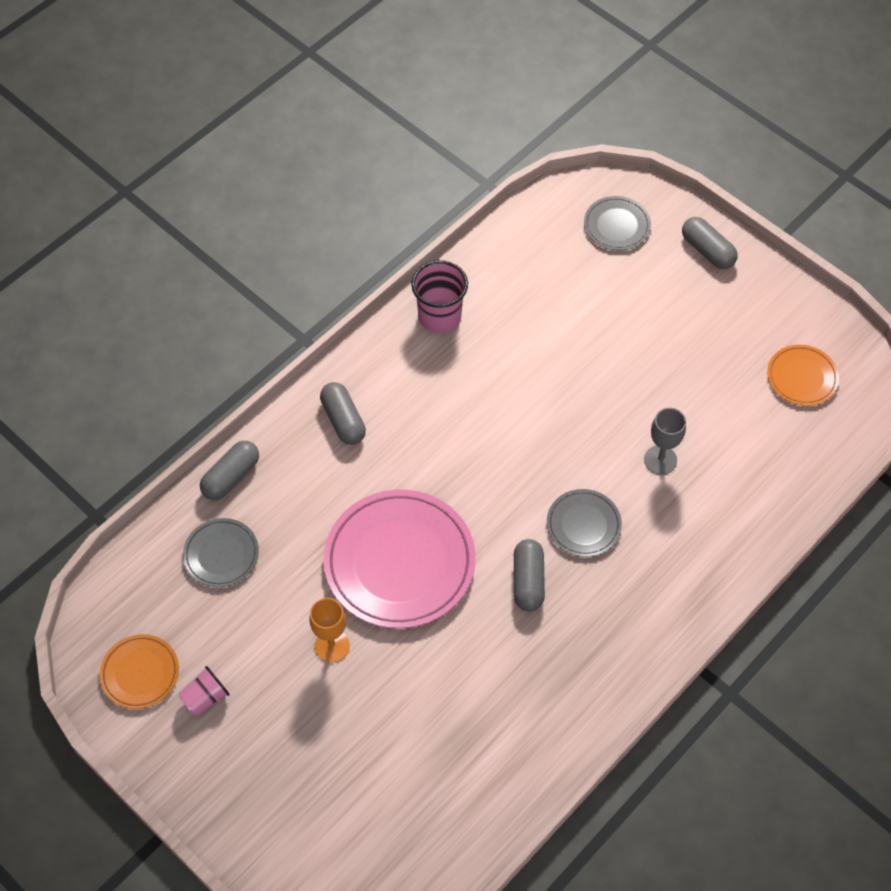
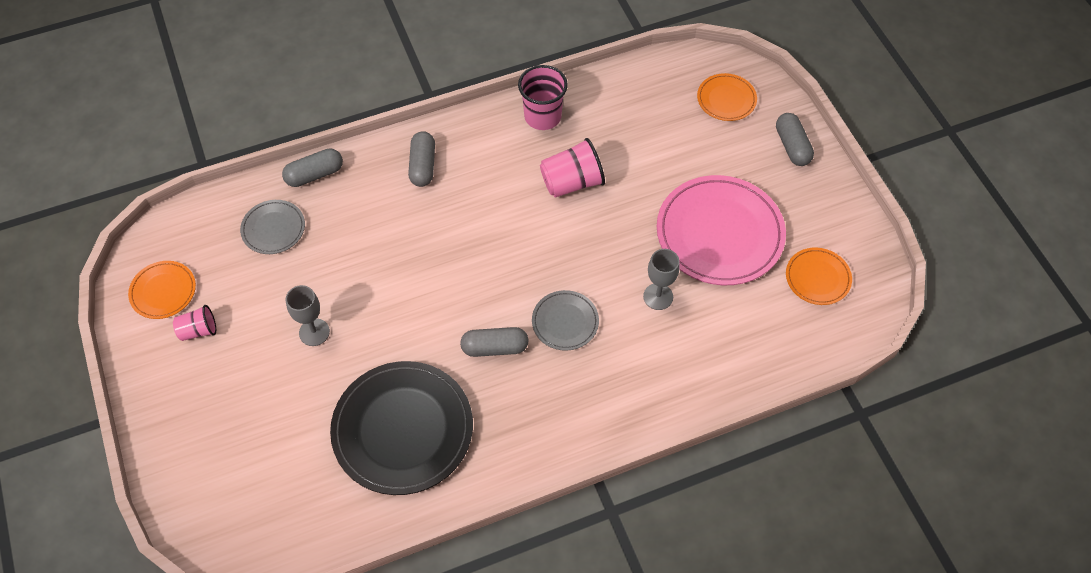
camera: 25 degrees right, 0 degrees up
(332, 646) = (314, 332): orange goblet -> grey goblet
(399, 562) = (403, 290): pink plate -> pink plate (719, 233)
(483, 705) = (403, 430): none -> black plate
(509, 376) = (572, 182): none -> pink cup
(528, 581) = (495, 347): grey capsule -> grey capsule turned 60 degrees clockwise
(617, 225) = (726, 99): grey plate -> orange plate

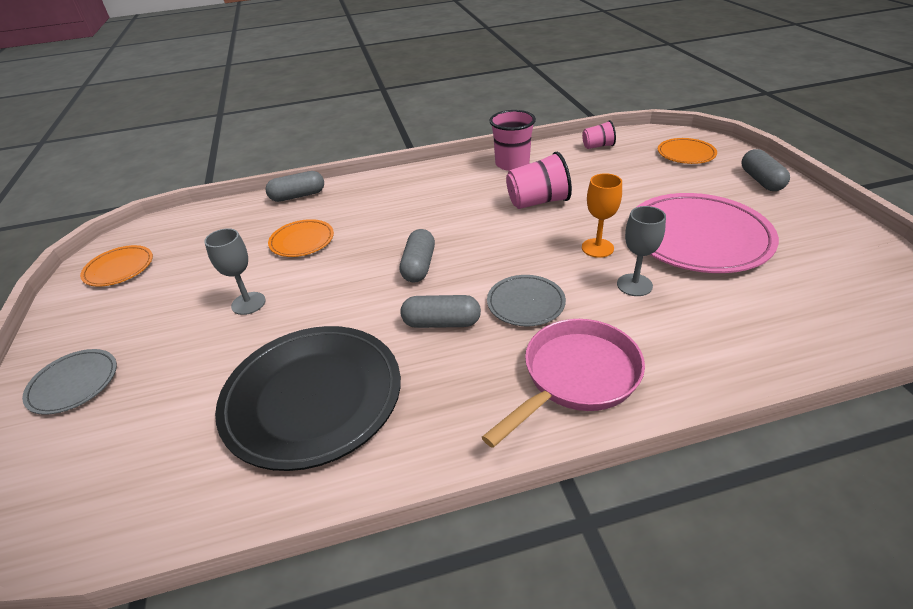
camera: 10 degrees right, 20 degrees down
(198, 330) = (133, 298): pink cup -> pink cup (597, 146)
(273, 229) = (245, 228): grey plate -> grey plate (74, 384)
(423, 166) = (397, 191): grey capsule -> grey capsule (419, 266)
(606, 398) = (576, 377): none -> pink pan
(628, 250) = (597, 248): none -> orange goblet
(817, 278) = (826, 274): orange plate -> orange plate (302, 241)

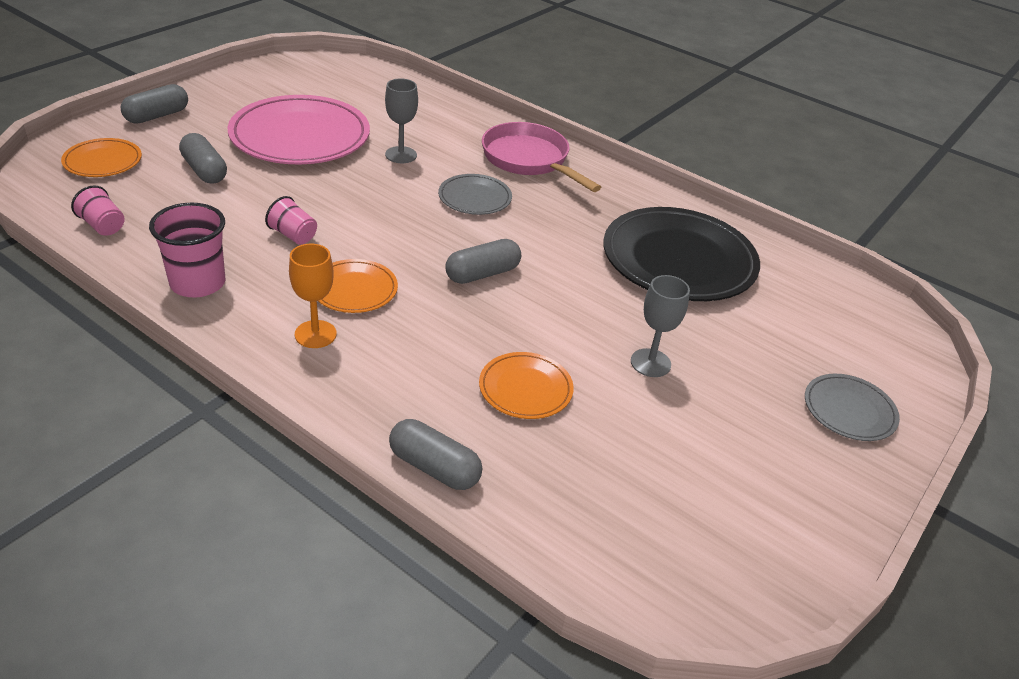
camera: 135 degrees left, 0 degrees up
(119, 268) = (746, 542): orange plate -> orange plate (354, 290)
(441, 323) = (541, 231): grey capsule -> grey capsule (204, 170)
(537, 202) = (293, 235): pink cup -> pink cup, size x0.59
(576, 377) = (529, 160): pink pan -> pink pan turned 45 degrees clockwise
(597, 248) = (359, 181): orange goblet -> orange goblet (315, 334)

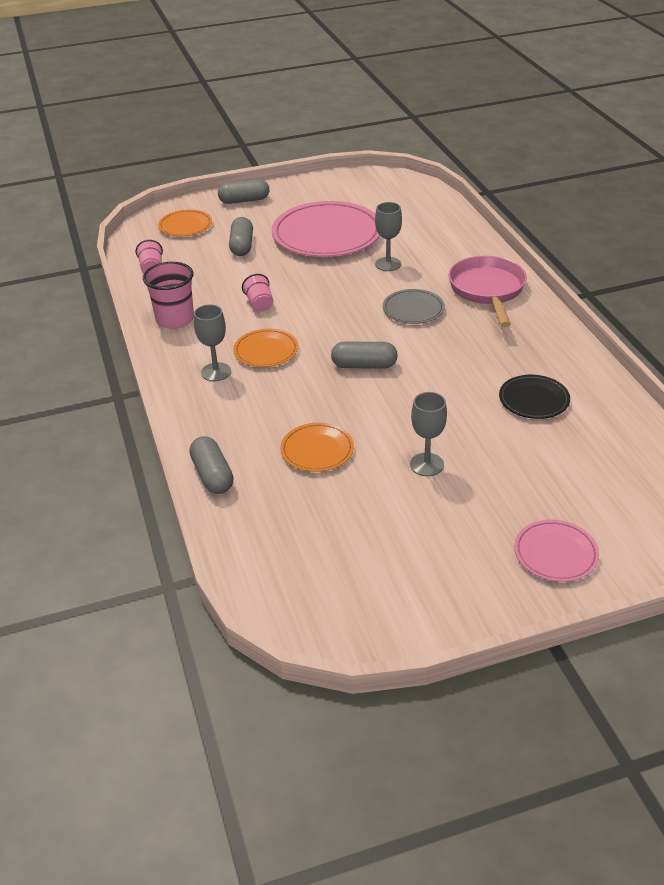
camera: 40 degrees right, 0 degrees up
(315, 334) = (216, 372): orange goblet -> grey goblet
(679, 260) = (534, 400): black plate -> black plate, size x0.50
(849, 410) = (555, 553): grey plate -> pink plate

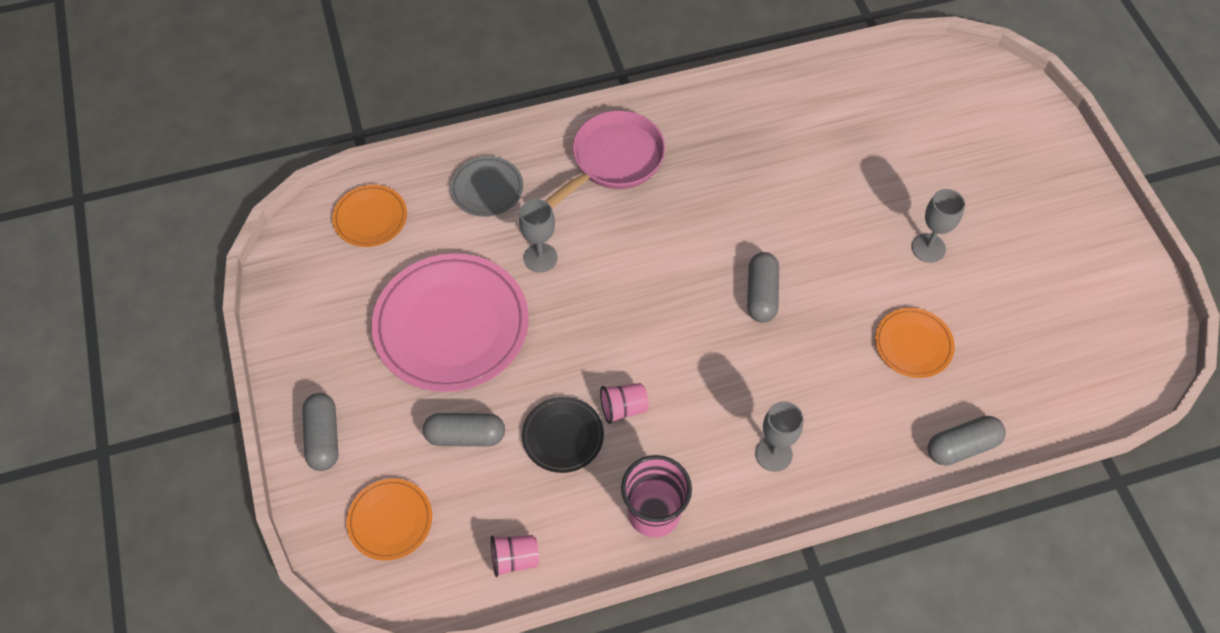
camera: 90 degrees left, 20 degrees up
(266, 351) = (730, 398): orange plate -> orange plate (370, 218)
(413, 309) = (648, 238): grey plate -> grey plate (487, 189)
(487, 290) = (613, 161): pink pan -> pink pan turned 135 degrees clockwise
(534, 400) = (821, 148): black plate -> black plate (563, 436)
(555, 553) = (1036, 164): pink plate -> none

